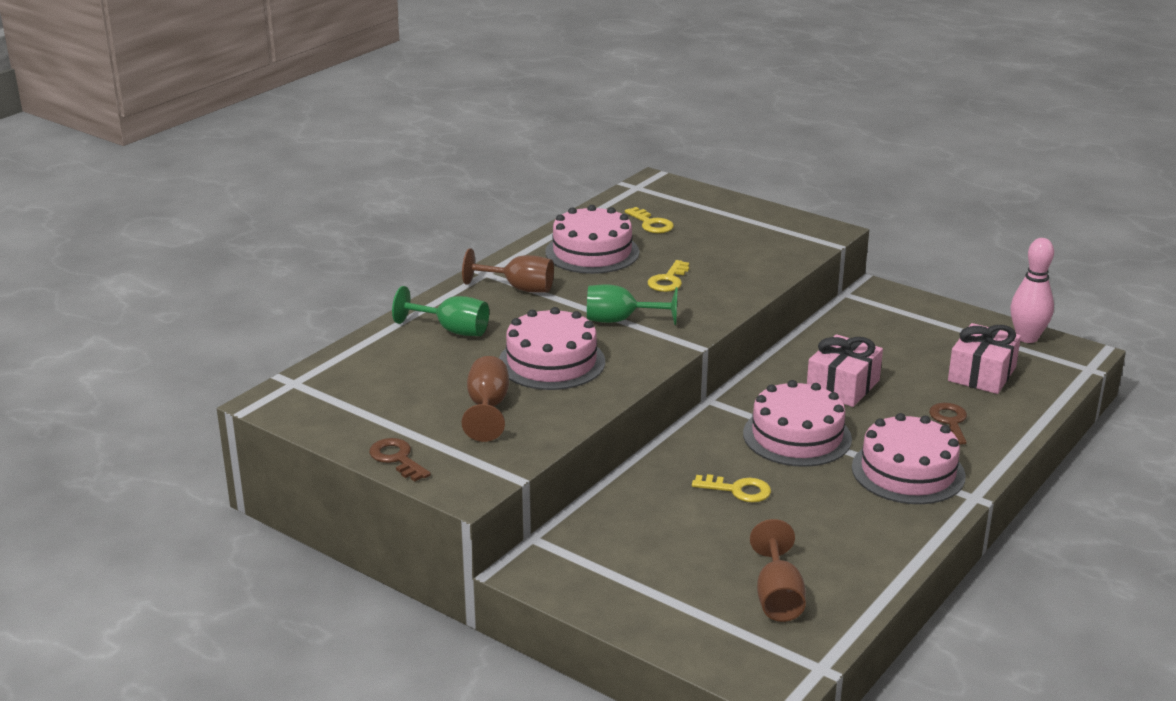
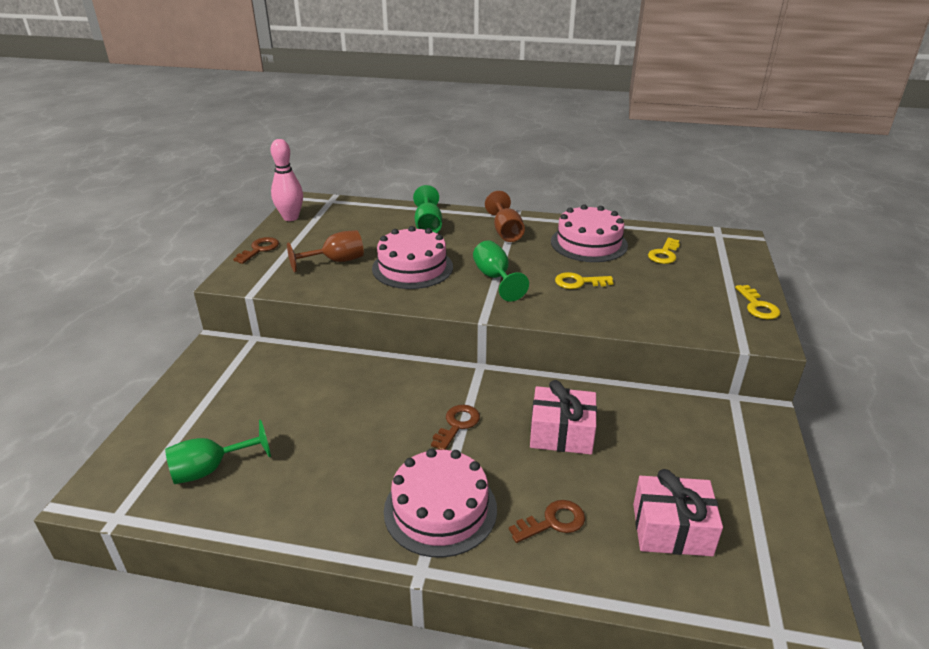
camera: 65 degrees right, 5 degrees up
(738, 490) = (355, 412): yellow key -> yellow key (757, 306)
(778, 597) = (210, 469): brown goblet -> green goblet
(797, 436) = (457, 425): pink cake -> brown key
(1027, 338) = (792, 555): pink bowling pin -> pink bowling pin (290, 217)

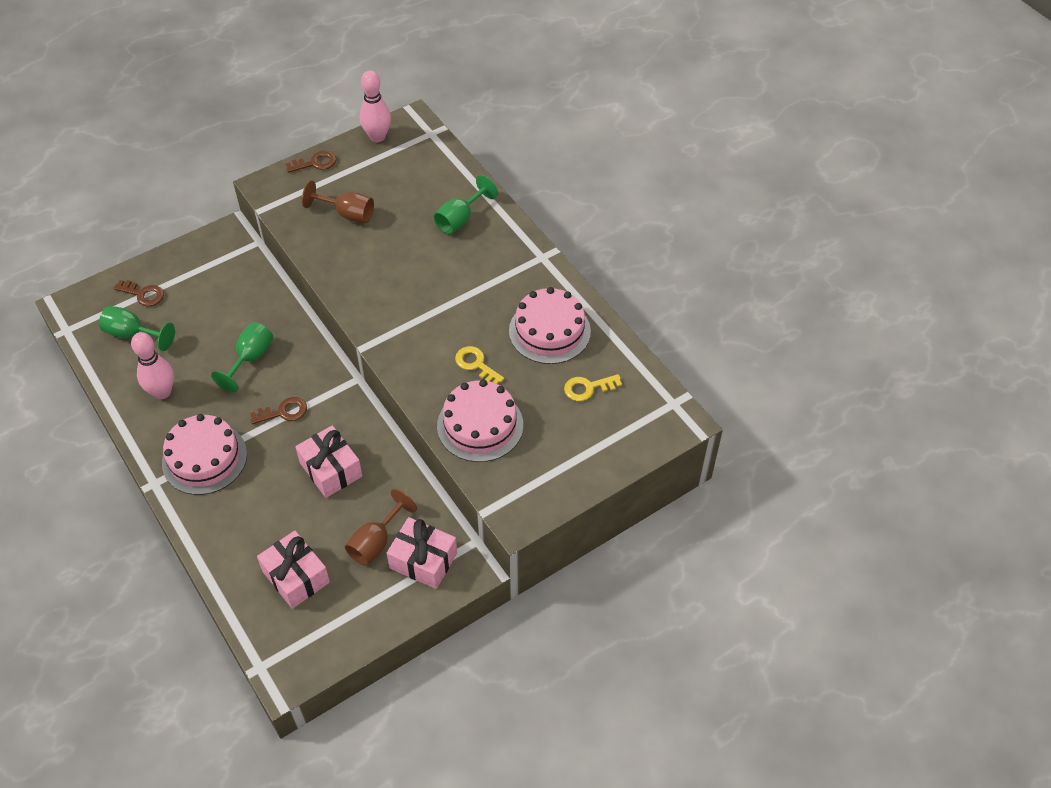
camera: 45 degrees right, 20 degrees up
(314, 491) = (162, 392): none -> pink bowling pin
(412, 267) = (387, 260): pink cake -> pink cake (480, 425)
(495, 278) = (426, 314): green goblet -> green goblet (250, 358)
(506, 232) = (507, 270): brown goblet -> brown goblet (376, 542)
(553, 522) = (246, 516): brown key -> brown key (143, 294)
(729, 436) = (423, 560): none -> pink gift
(757, 306) = (563, 490): yellow key -> none

